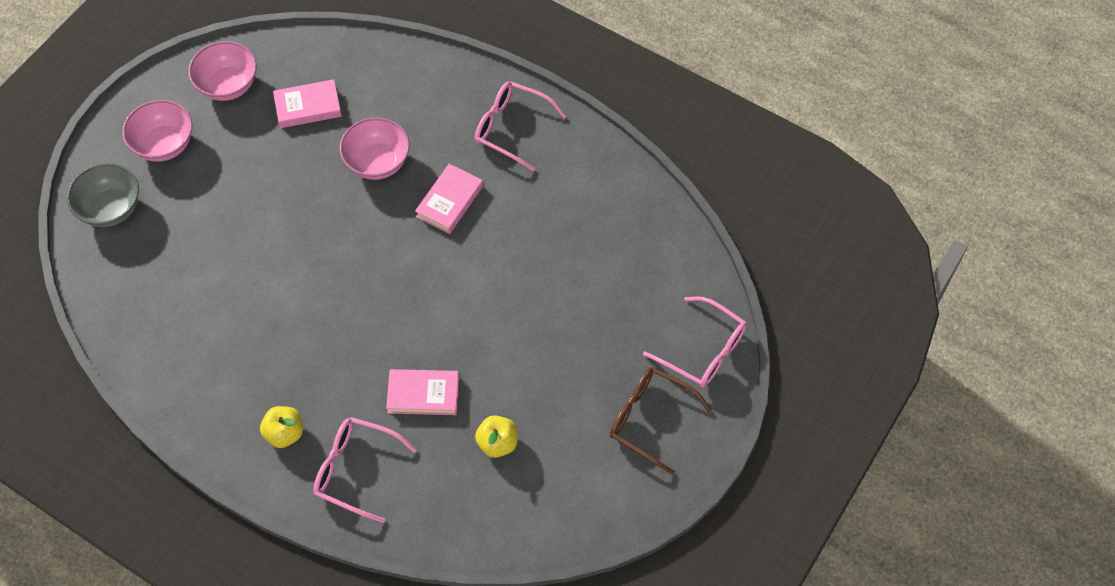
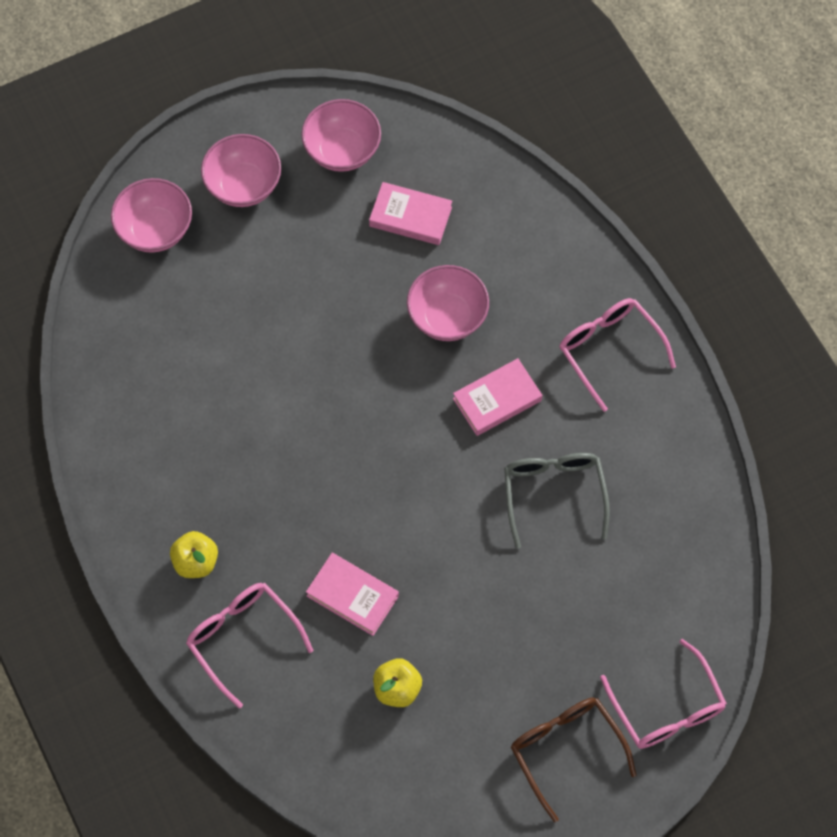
camera: 30 degrees right, 5 degrees up
(111, 209) = (155, 230): grey bowl -> pink bowl
(531, 245) = (553, 493): none -> grey glasses

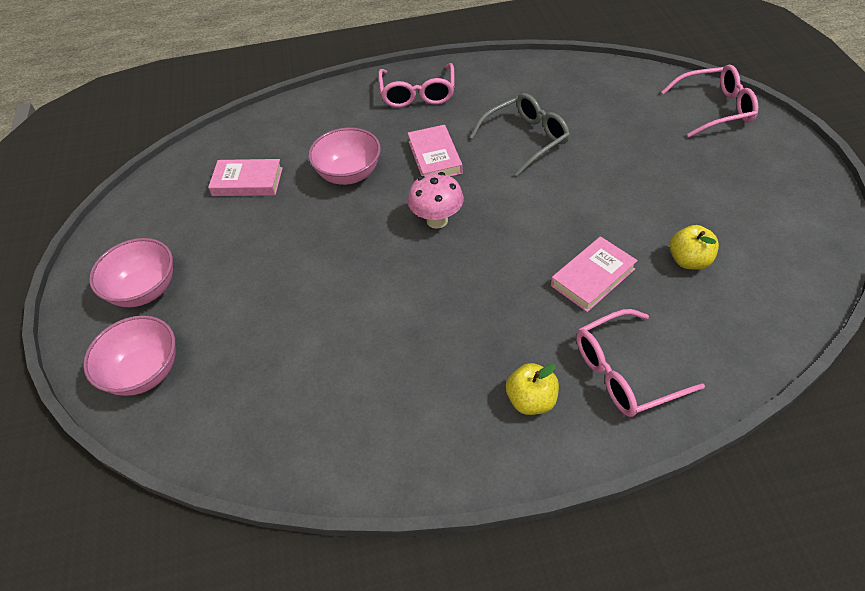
camera: 70 degrees left, 15 degrees down
(342, 150) = (159, 214): pink bowl -> none
(397, 427) = (437, 220): none -> pink mushroom
(410, 217) = (247, 182): pink book -> pink book turned 60 degrees clockwise
(553, 493) = (526, 139): grey glasses -> grey glasses turned 135 degrees clockwise
(565, 750) = (750, 165): brown glasses -> none
(609, 350) = (418, 94): pink glasses -> pink glasses turned 75 degrees counterclockwise

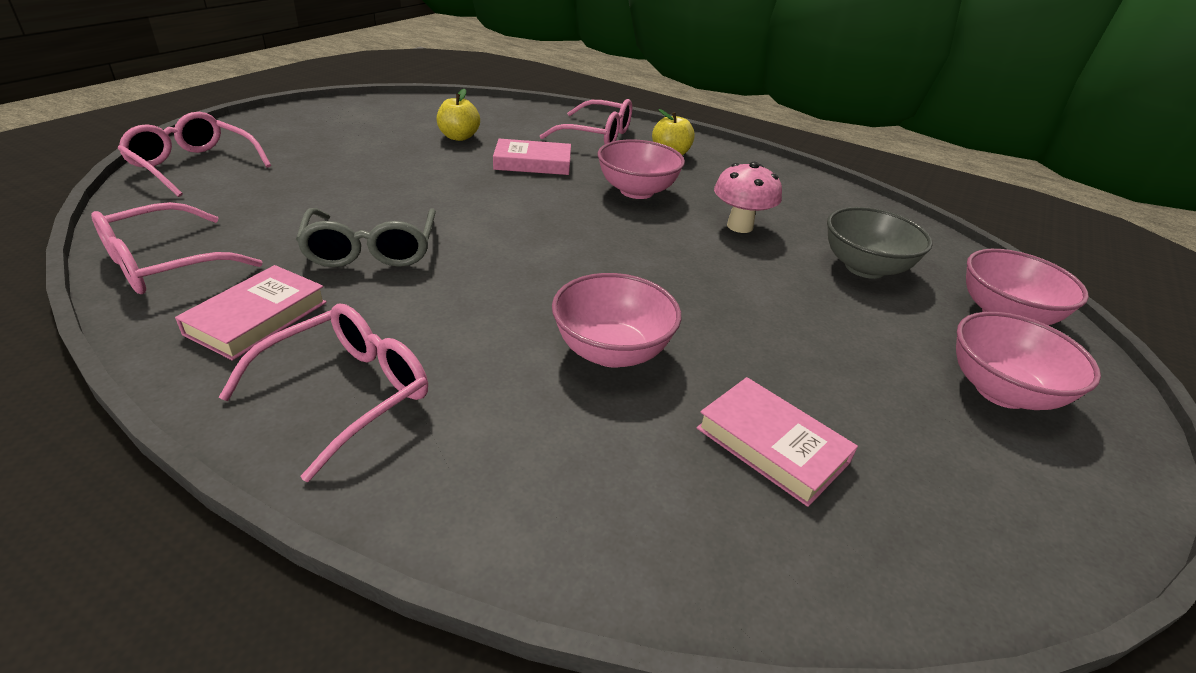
camera: 145 degrees left, 15 degrees down
(259, 351) = (864, 268): none -> grey bowl
(435, 157) = (487, 299): pink book -> pink book (257, 318)
(437, 220) = (583, 251): pink mushroom -> pink mushroom (740, 226)
(484, 309) = (636, 191): none -> pink bowl
(526, 139) = (371, 250): grey glasses -> grey glasses turned 105 degrees counterclockwise
(576, 75) = (164, 264): none -> pink glasses

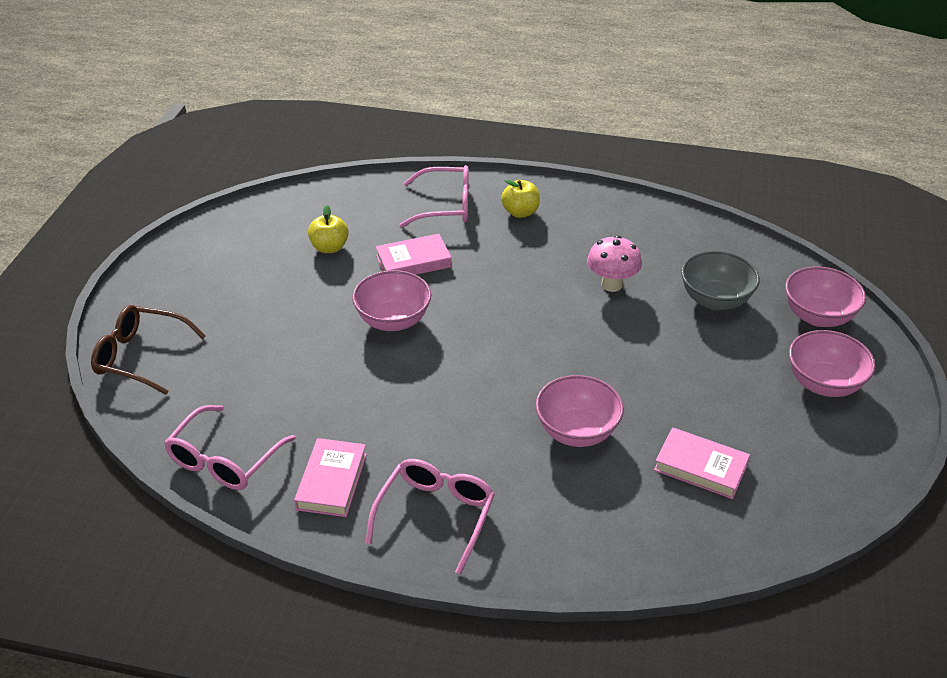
camera: 15 degrees left, 5 degrees up
(193, 165) = (140, 356): pink glasses -> brown glasses
(371, 250) = (359, 399): grey glasses -> none
(636, 191) = (516, 269): pink bowl -> pink bowl (393, 320)

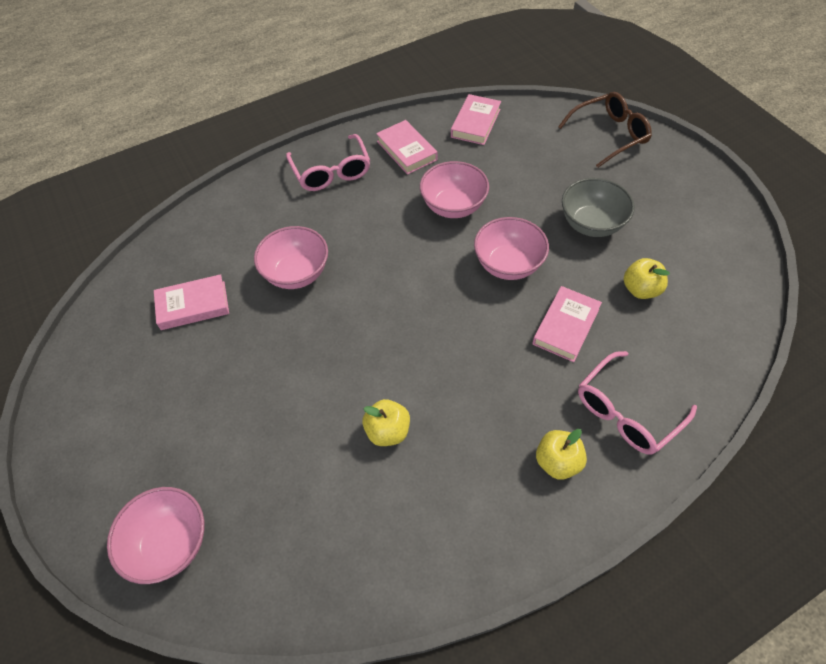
camera: 140 degrees right, 15 degrees up
(224, 460) = (475, 123): pink glasses -> pink book
(611, 284) = (387, 431): pink mushroom -> yellow apple
(715, 300) = (282, 487): grey bowl -> grey bowl (591, 224)
(824, 384) = (131, 453): pink bowl -> pink bowl (453, 206)

